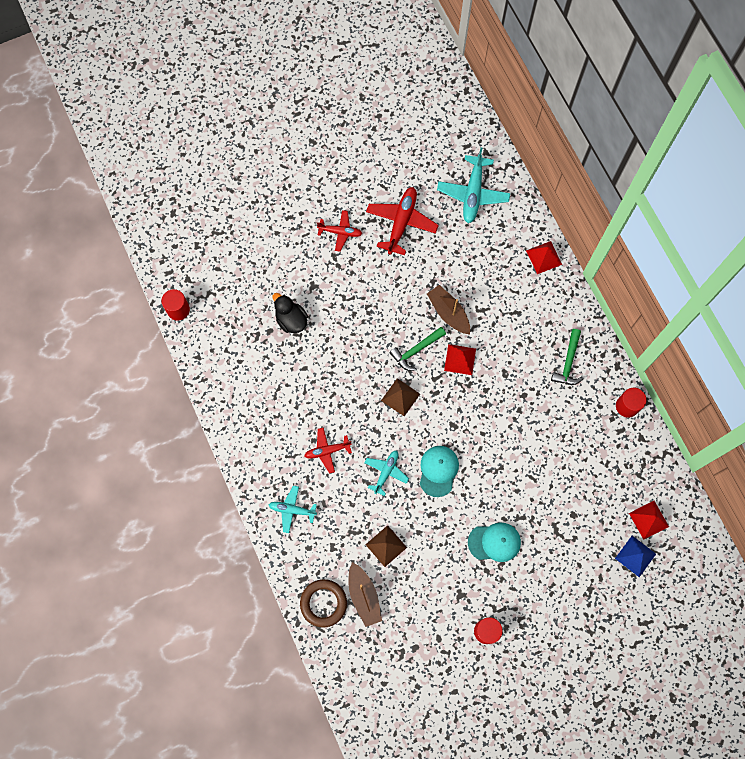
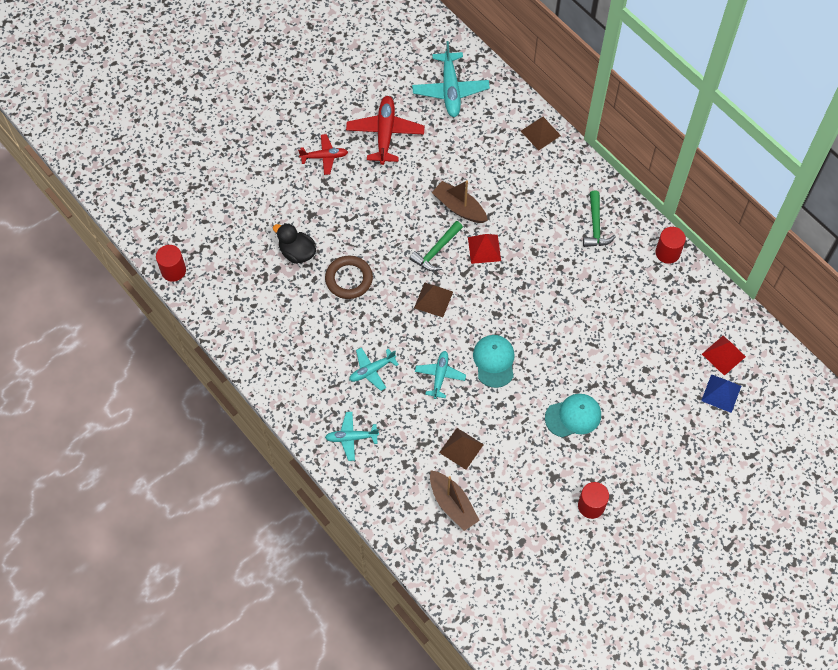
camera: 15 degrees left, 10 degrees down
(323, 603) = (411, 522): brown ring -> brown ring (349, 279)
(327, 451) = (372, 370): red plane -> turquoise plane
(544, 257) = (540, 133): red pyramid -> brown pyramid

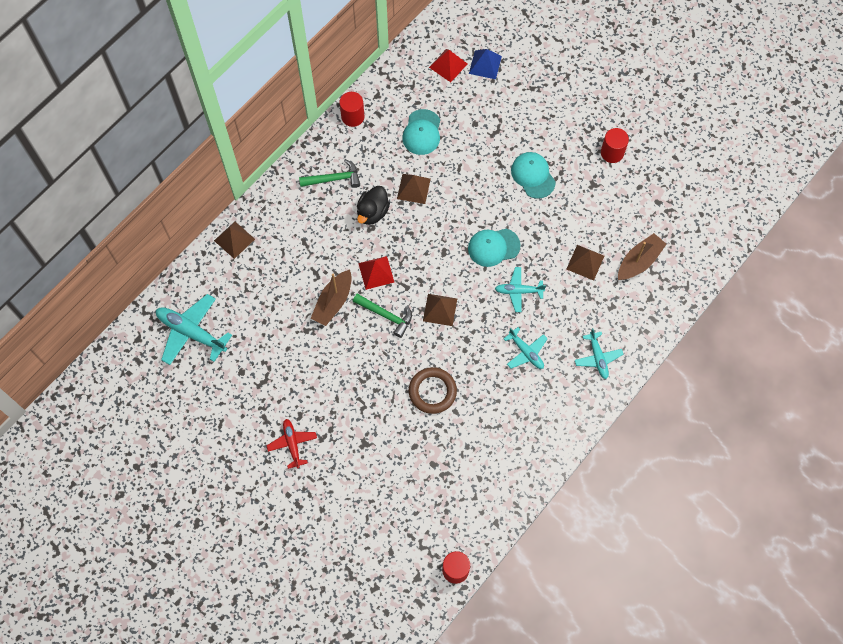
camera: 100 degrees left, 5 degrees up
(297, 252) = (411, 448): black duck -> black duck (372, 212)
(385, 134) = (255, 388): red plane -> none
(450, 90) = (191, 332): turquoise plane -> turquoise plane turned 135 degrees counterclockwise
(574, 297) = (413, 188): none -> brown pyramid
(640, 315) = (422, 132): none -> turquoise cap

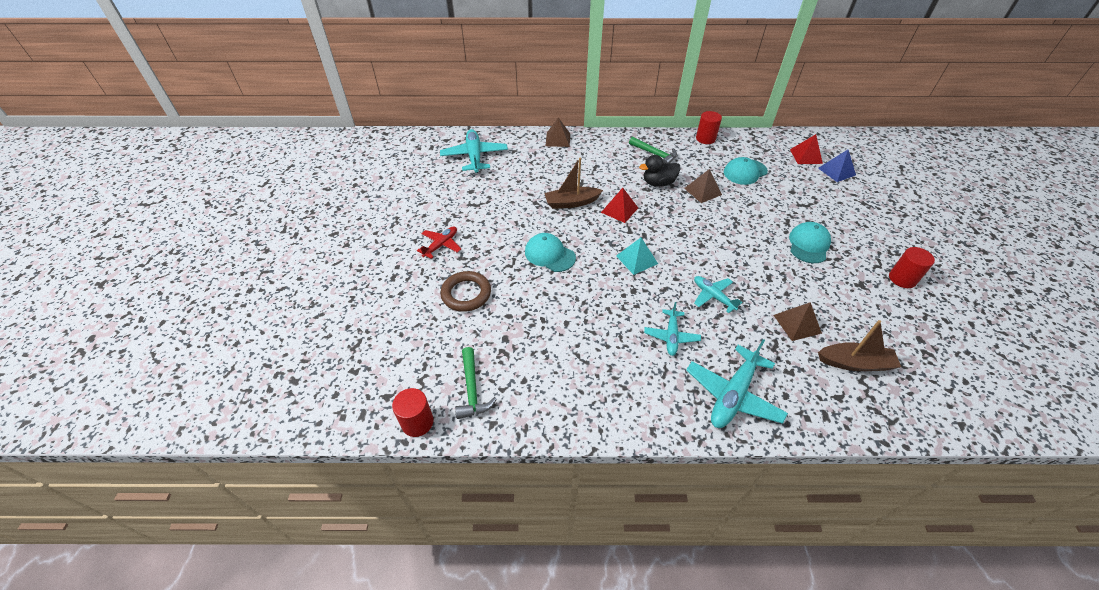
camera: 50 degrees right, 20 degrees down
(386, 315) = (595, 234): green hammer -> green hammer (472, 389)
(432, 391) = (567, 297): brown ring -> brown ring (466, 294)
(440, 309) = (637, 259): brown pyramid -> turquoise pyramid
(493, 247) = (724, 258): turquoise cap -> turquoise cap (549, 254)
(597, 358) = (733, 395): turquoise plane -> turquoise plane, size x1.66

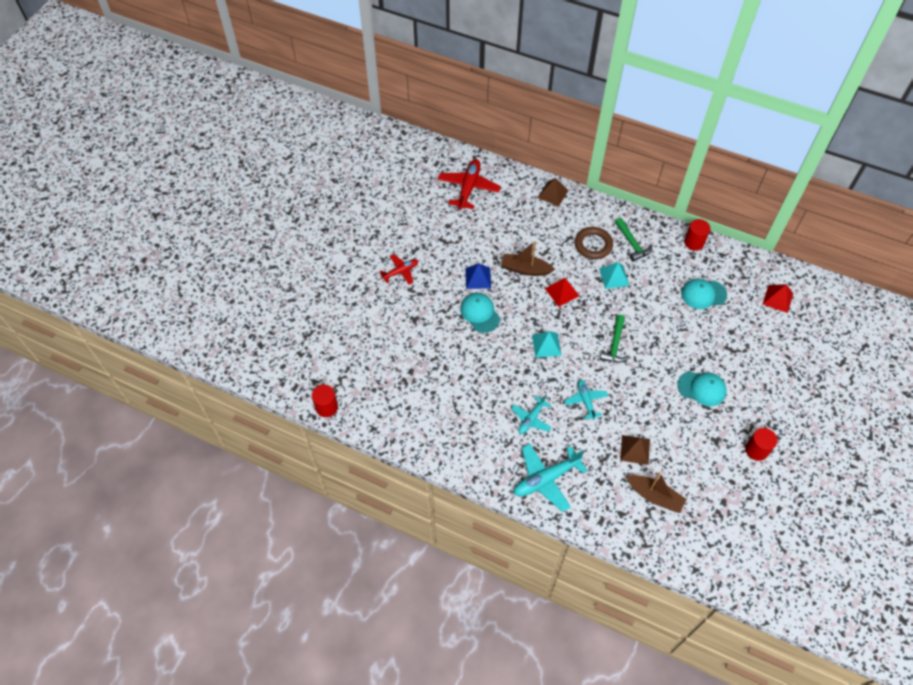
camera: 25 degrees right, 10 degrees up
(466, 294) = (400, 323): brown ring -> brown ring (593, 245)
(472, 389) = (371, 399): green hammer -> green hammer (615, 344)
(474, 156) = (468, 188): turquoise plane -> red plane
(658, 183) = (614, 277): black duck -> turquoise pyramid
(703, 191) = (648, 300): brown pyramid -> none
(808, 244) = (702, 388): turquoise cap -> turquoise cap turned 60 degrees clockwise
(836, 171) = (793, 326): blue pyramid -> blue pyramid (478, 278)

